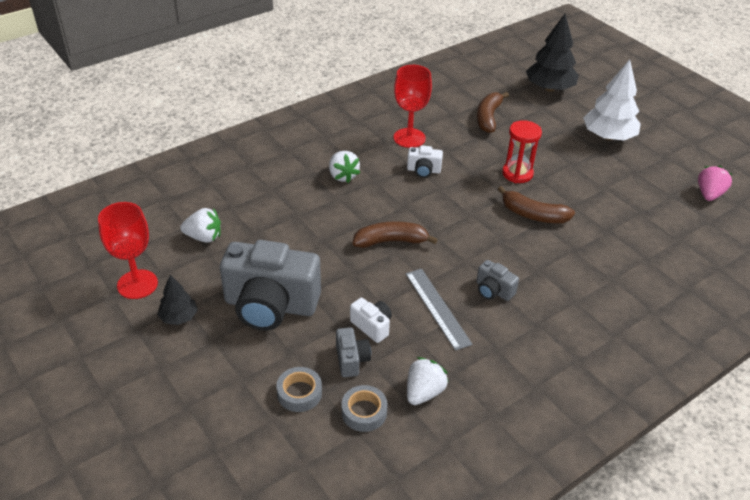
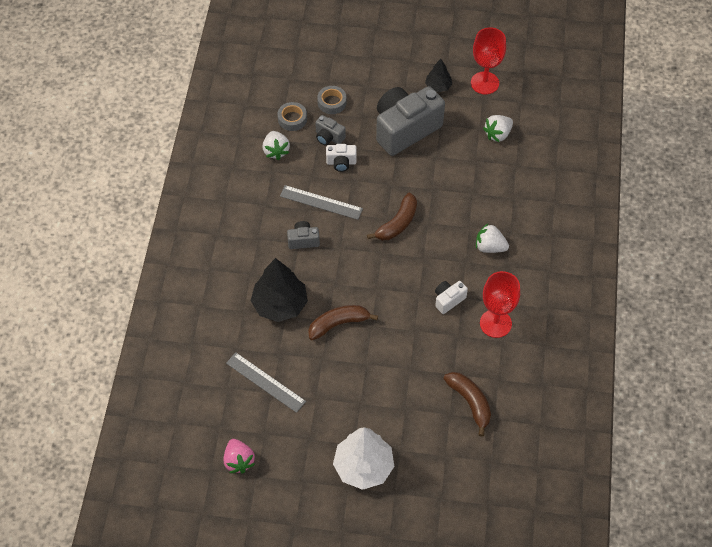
camera: 135 degrees right, 15 degrees up
(517, 173) = (386, 356): red hourglass -> none
(549, 88) = (466, 494): black tree -> black tree (280, 304)
(640, 222) = (265, 382): none -> grey ruler

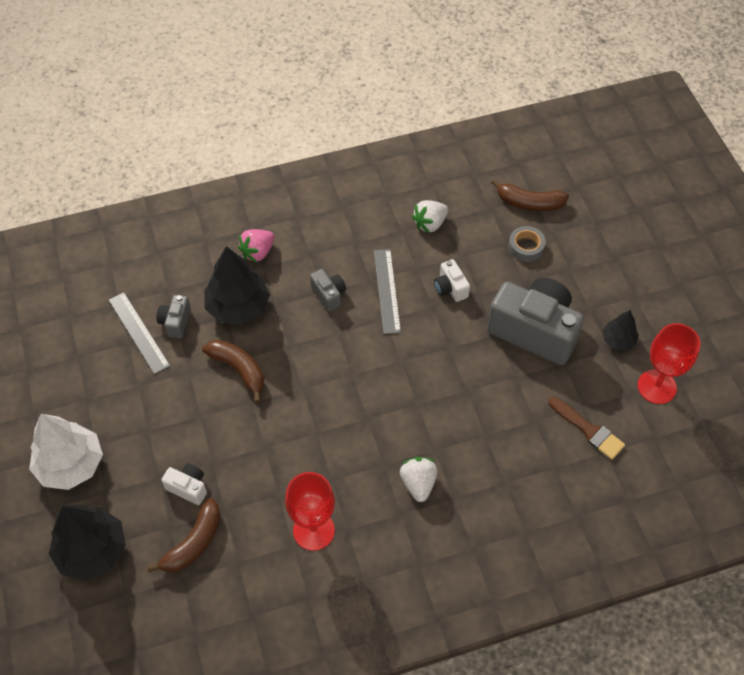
camera: 65 degrees right, 0 degrees up
(239, 461) = (37, 347): pink strawberry -> pink strawberry (257, 252)
(265, 382) = (138, 332): grey ruler -> grey ruler turned 45 degrees counterclockwise
(292, 119) = (480, 221): grey tape -> none
(329, 137) = (477, 263): grey camera -> grey camera (175, 322)
(397, 223) = (399, 374): brown banana -> brown banana (529, 203)
(444, 472) = (92, 550): none -> black tree
(448, 300) = (322, 467): white camera -> white camera (188, 487)
(498, 134) = (588, 430): white strawberry -> brown brush

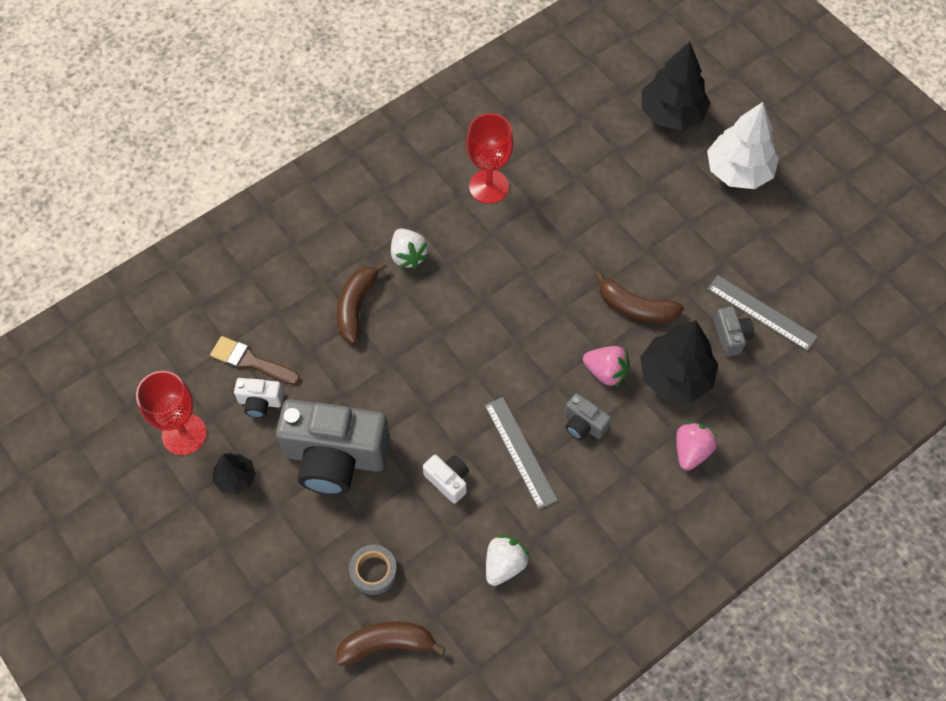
camera: 160 degrees right, 5 degrees up
(188, 487) = (620, 186): white camera -> white camera (260, 402)
(193, 543) = (589, 145): brown banana -> brown banana (356, 306)
(291, 327) = (605, 372): none -> pink strawberry

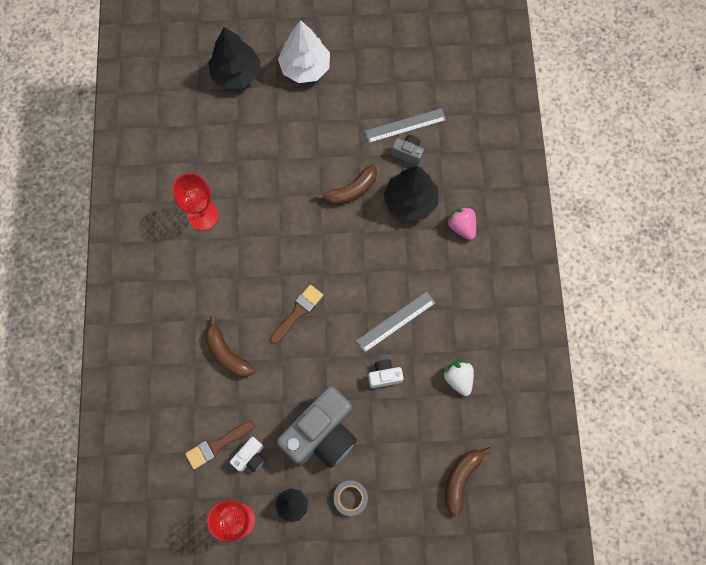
camera: 55 degrees left, 10 degrees up
(373, 571) = (411, 458): grey tape -> grey tape (350, 498)
(408, 256) = (215, 298): white strawberry -> none
(454, 345) = (298, 312): none -> brown brush
(520, 452) = (395, 321): grey ruler -> grey ruler turned 45 degrees counterclockwise
(583, 424) = (404, 274): grey camera -> none
(605, 372) = (380, 237): pink strawberry -> none

